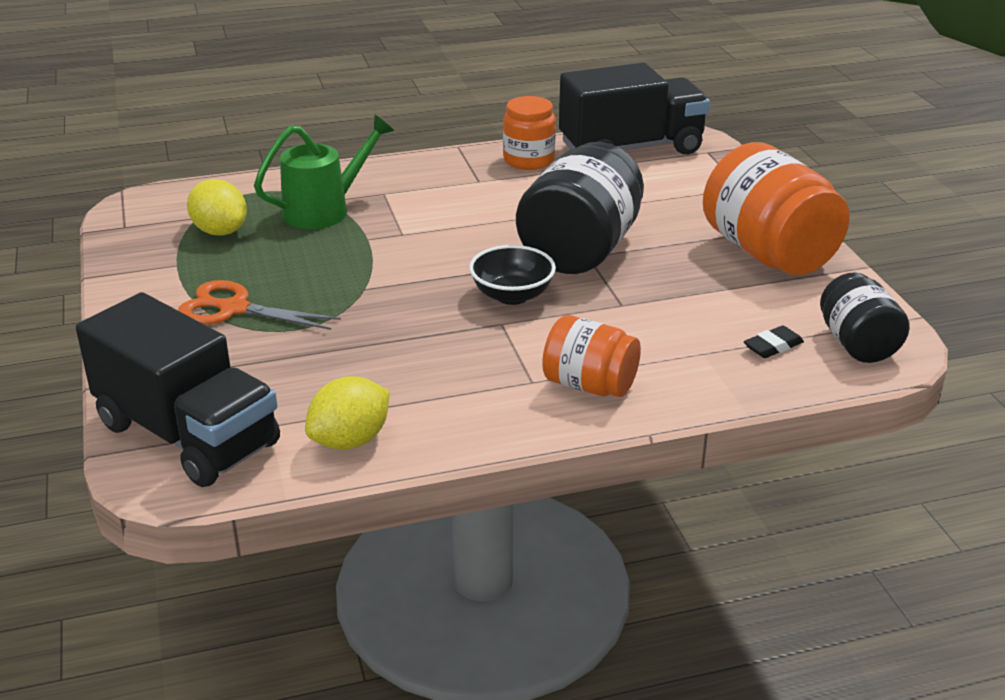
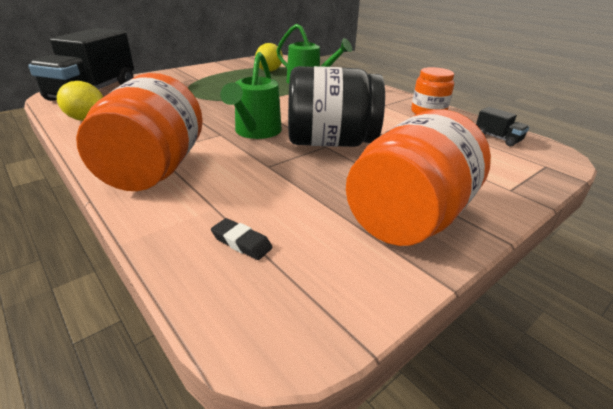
camera: 65 degrees right, 0 degrees up
(233, 309) = (202, 82): orange scissors -> none
(512, 295) = (255, 132): black bowl -> green watering can
(589, 385) = (154, 170): orange jar -> orange jar, size x1.71
(631, 149) = (497, 138): black truck -> black truck, size x0.40
(857, 344) = (274, 301): black jar -> none

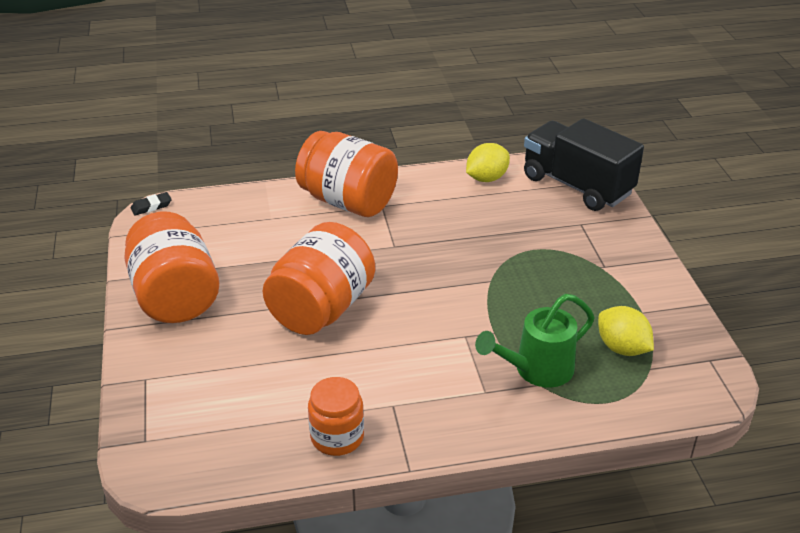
camera: 120 degrees right, 5 degrees up
(241, 242) = (224, 220): black eraser -> black eraser (151, 206)
(255, 132) = (383, 268): green watering can -> none
(331, 142) = (321, 309): black jar -> orange jar
(497, 138) = (223, 451): black truck -> none

